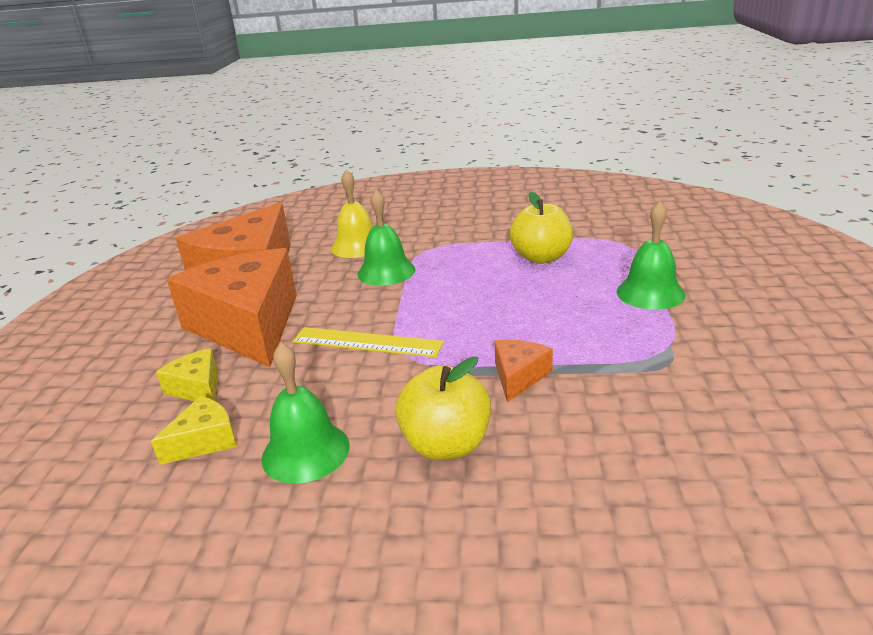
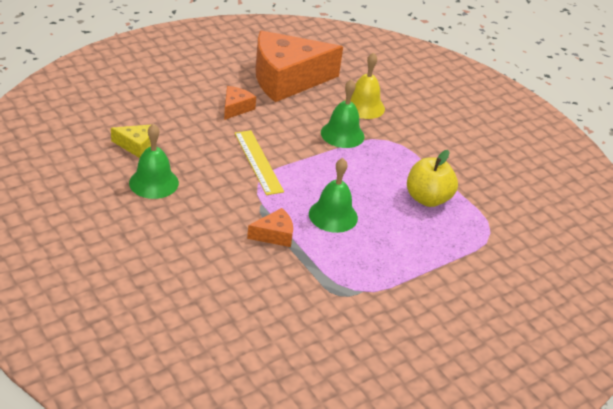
camera: 45 degrees right, 10 degrees up
(197, 388) = (170, 121): yellow cheese -> none
(248, 325) = (236, 108): orange cheese -> orange cheese, size x0.42
(446, 445) = (195, 228): yellow apple -> none
(650, 293) = (423, 266): green bell -> green bell (333, 215)

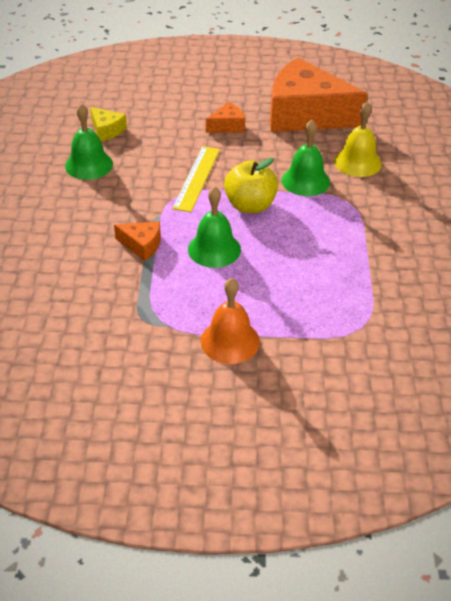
camera: 40 degrees right, 5 degrees up
(418, 282) = (230, 341): none -> orange bell
(427, 199) = (327, 270): yellow apple -> yellow apple (250, 205)

